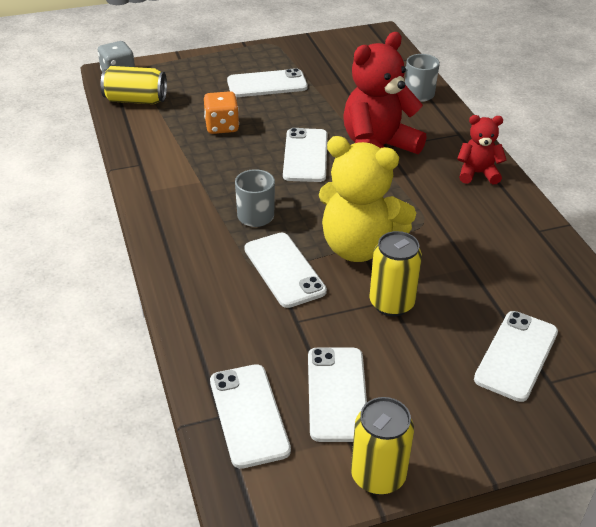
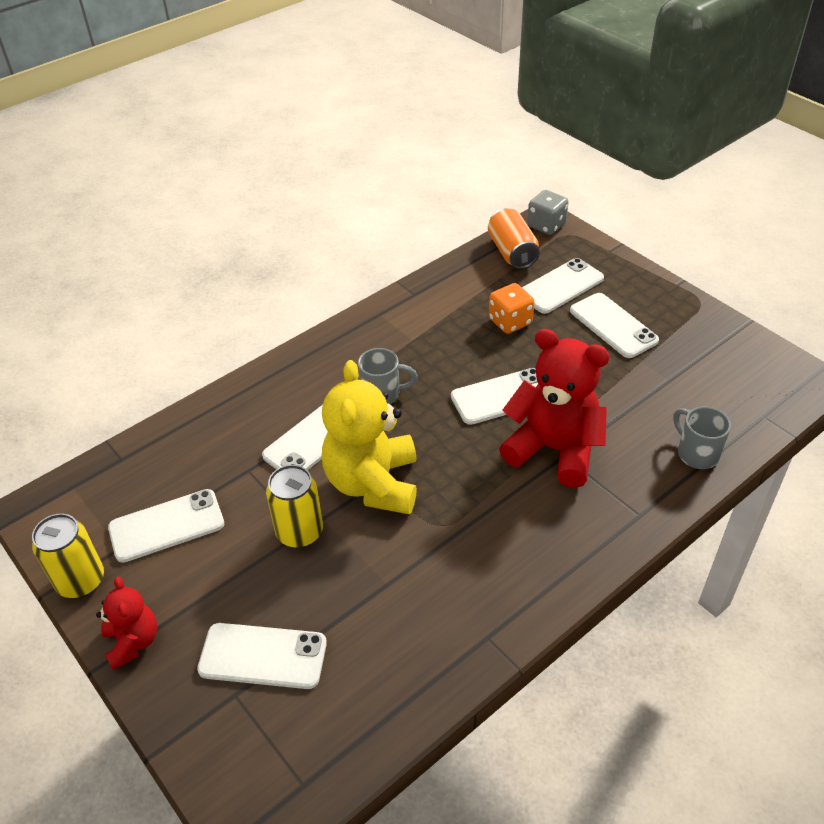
camera: 70 degrees right, 5 degrees up
(136, 100) = (512, 252): yellow can -> orange can
(248, 415) = (126, 476): white phone -> white phone (560, 286)
(477, 173) = (566, 552): red teddy bear -> red teddy bear (133, 642)

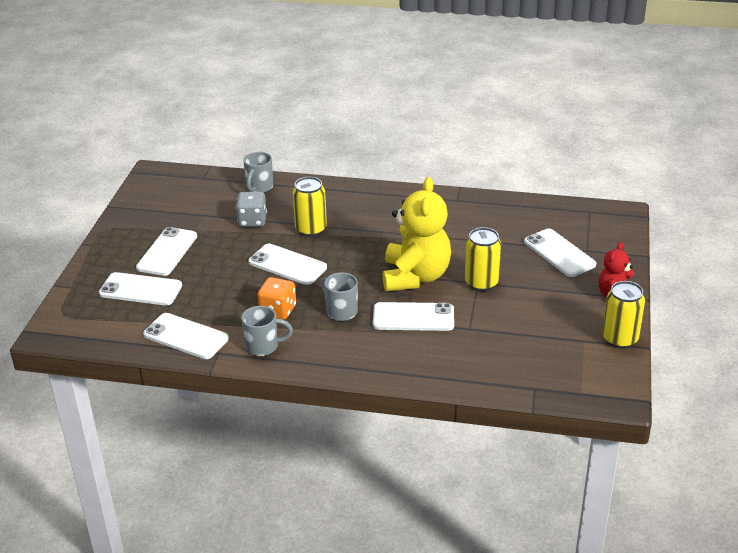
camera: 130 degrees left, 10 degrees down
(166, 526) = (546, 333): white phone -> white phone (186, 336)
(373, 483) = (415, 277): yellow teddy bear -> yellow teddy bear turned 45 degrees counterclockwise
(391, 322) = (263, 346): none -> grey mug
(510, 322) = (206, 294): orange dice -> orange dice (278, 311)
(512, 252) = (114, 330): orange can -> none
(546, 225) = (58, 330): grey dice -> grey dice (252, 221)
(554, 450) = (311, 229): red teddy bear -> yellow can

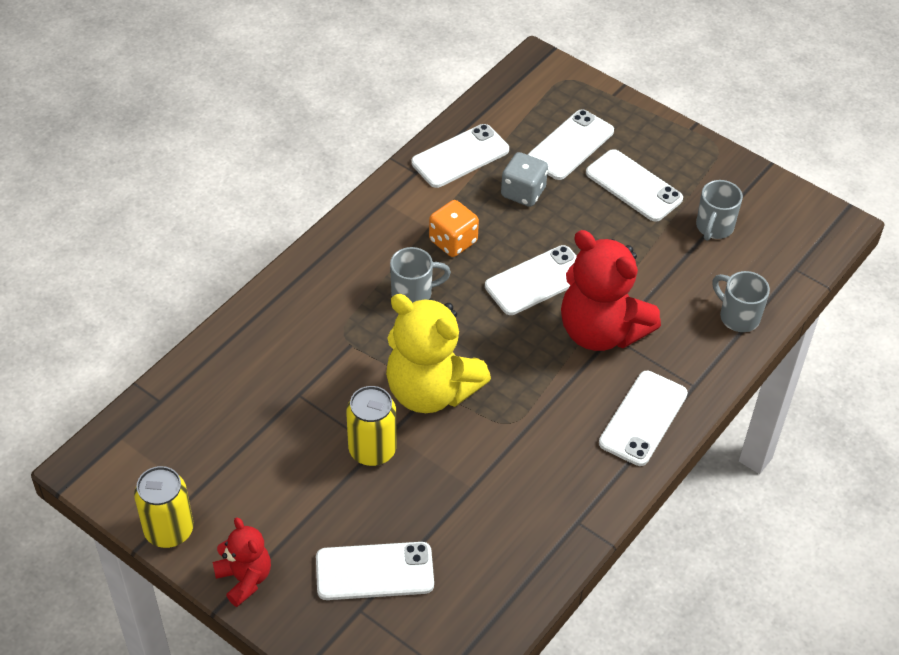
camera: 115 degrees right, 15 degrees up
(252, 221) = (656, 282): grey dice -> grey dice (523, 192)
(263, 346) = (399, 209): grey mug -> grey mug (714, 227)
(311, 229) = (601, 331): yellow can -> red teddy bear
(413, 317) = (355, 352): white phone -> white phone (643, 418)

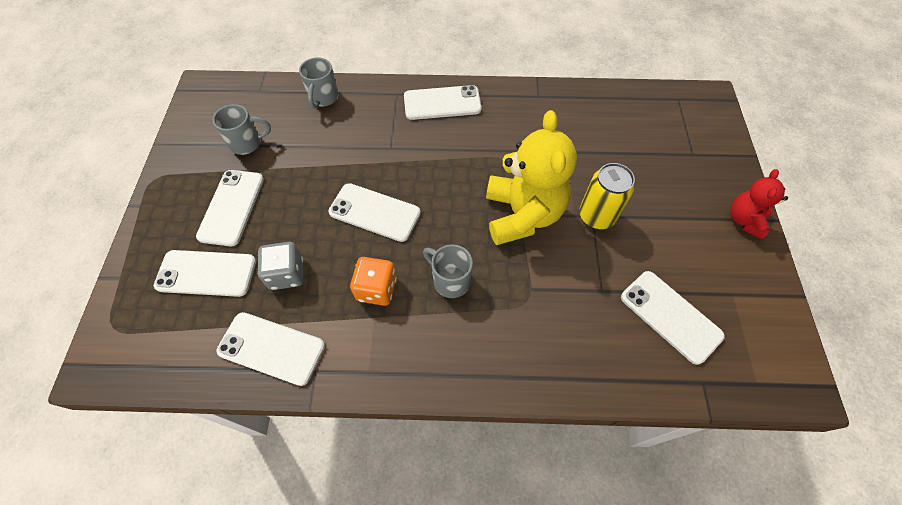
camera: 125 degrees left, 10 degrees up
(169, 530) = (771, 287): yellow can -> none
(374, 571) = (666, 162): white phone -> white phone (670, 316)
(601, 331) = (391, 155): red teddy bear -> none

